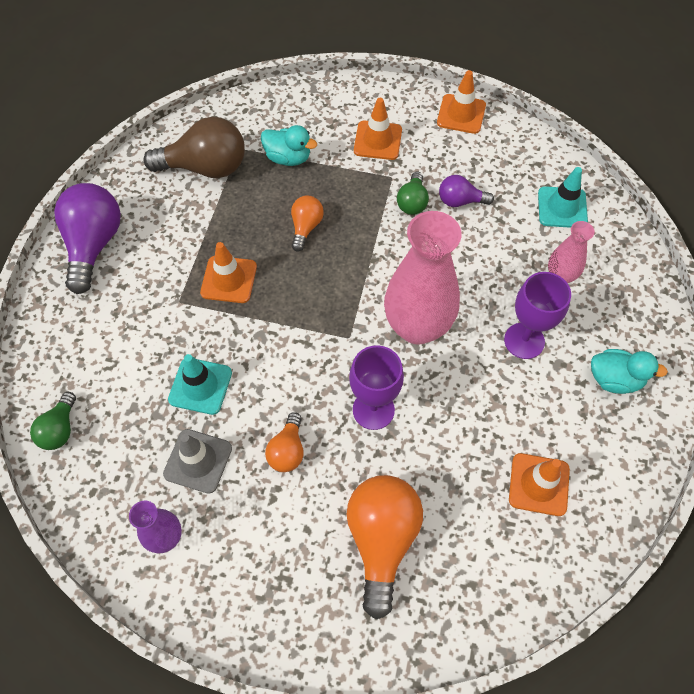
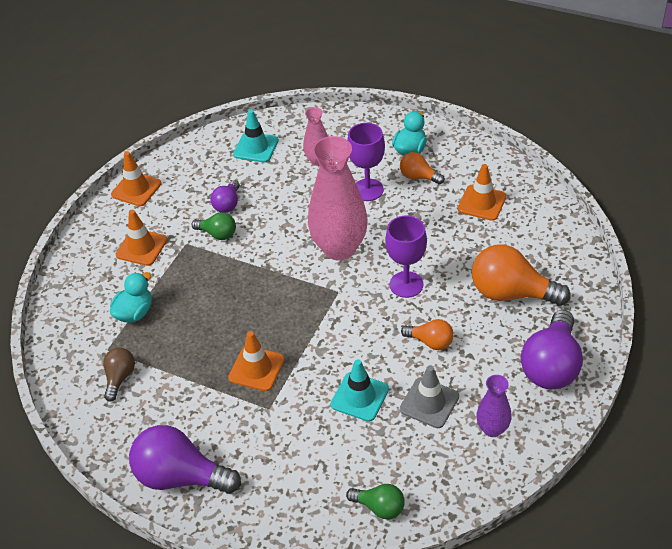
camera: 75 degrees left, 15 degrees down
(205, 167) = (120, 378): brown light bulb -> brown light bulb, size x0.53
(267, 602) = (551, 366): none -> purple light bulb
(306, 227) = (218, 308): orange light bulb -> orange light bulb (418, 177)

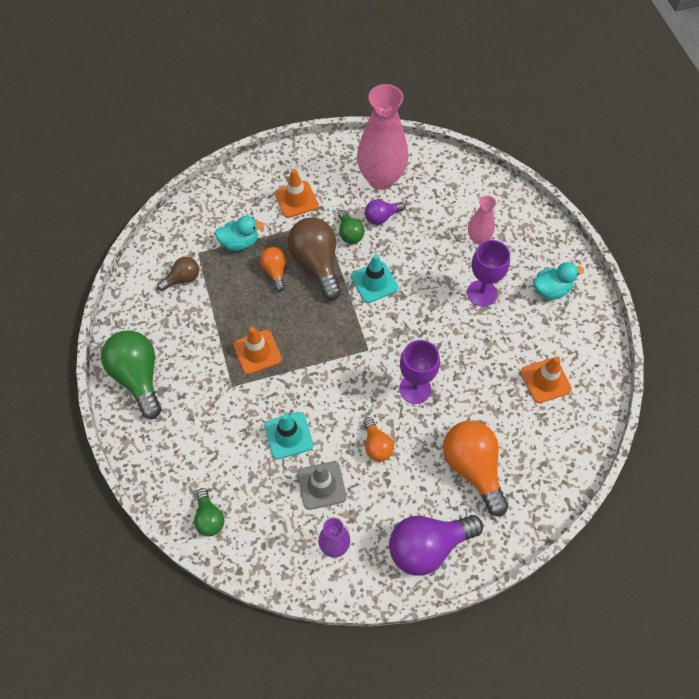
camera: 45 degrees right, 15 degrees up
(136, 189) = (342, 153): orange traffic cone -> none
(180, 476) = (138, 377): purple light bulb -> green light bulb
(220, 273) = (317, 264): none -> brown light bulb
(256, 147) = (451, 189): turquoise traffic cone -> turquoise traffic cone (374, 282)
(339, 248) = (408, 319): pink vase -> pink vase (381, 178)
(418, 177) = (529, 317): orange light bulb -> orange light bulb (275, 271)

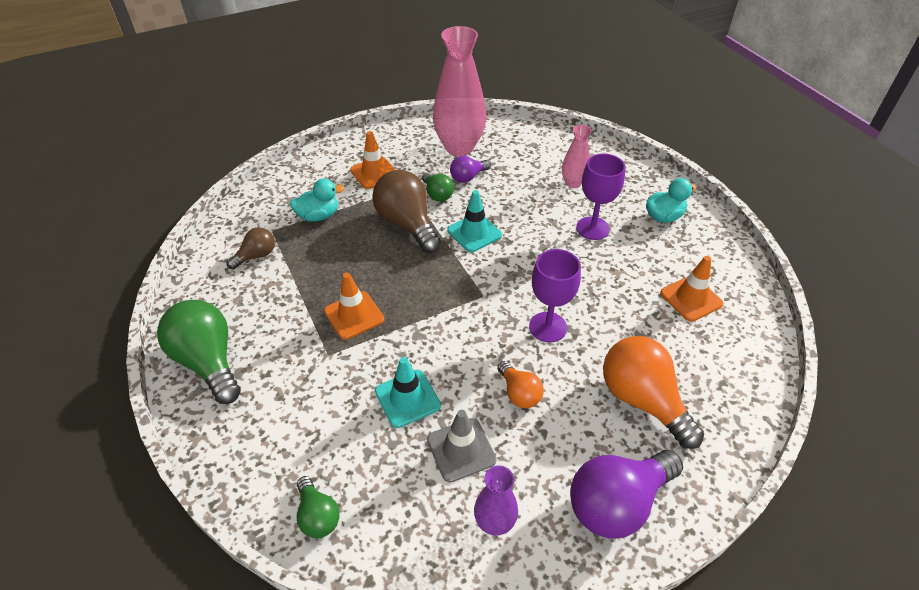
camera: 10 degrees left, 15 degrees down
(275, 271) = (362, 236): orange light bulb -> none

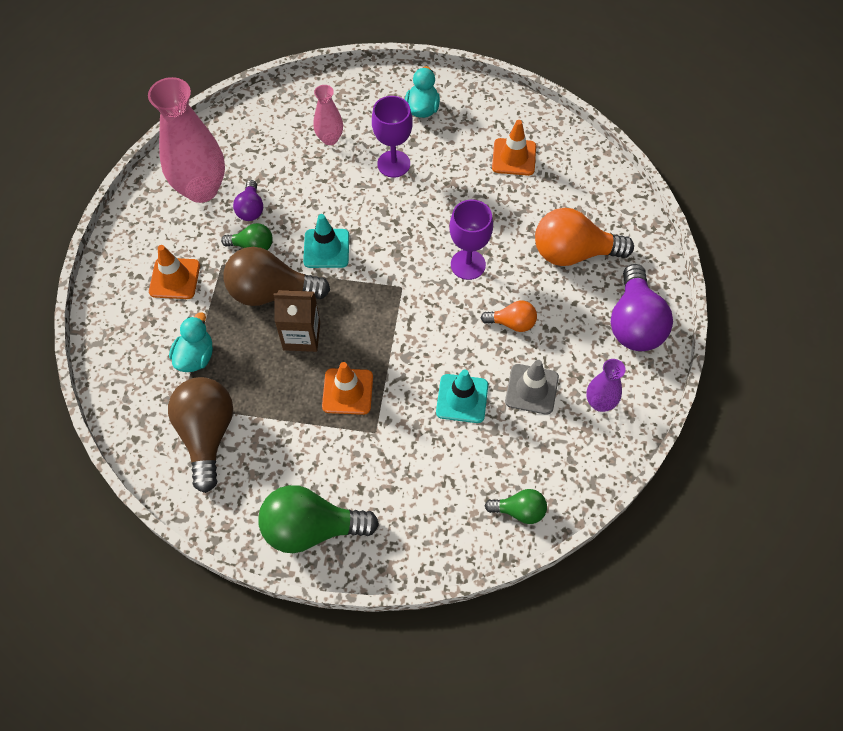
camera: 55 degrees left, 15 degrees up
(256, 256) = (207, 434): brown light bulb -> brown light bulb, size x1.88
(383, 261) = (301, 336): none -> brown carton

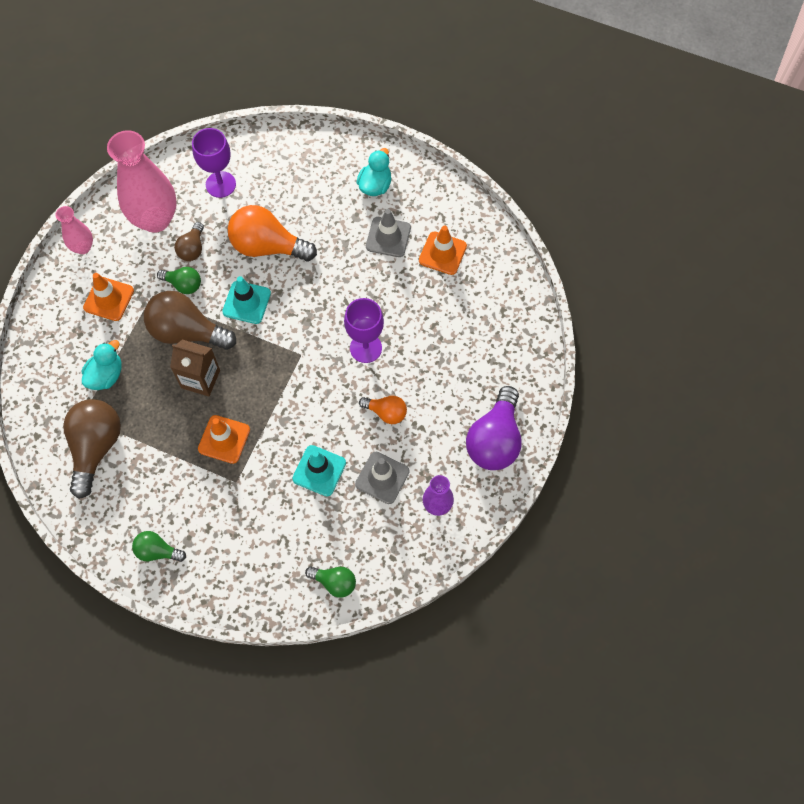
camera: 15 degrees right, 5 degrees up
(251, 209) = (192, 249): purple light bulb -> brown light bulb
(311, 528) = (157, 551): green light bulb -> green light bulb, size x0.53
(330, 139) = (282, 196): pink vase -> pink vase (83, 247)
(393, 164) = (331, 234): purple goblet -> purple goblet (220, 184)
(453, 154) = (388, 237): none -> grey traffic cone
(573, 253) = (464, 360): orange light bulb -> orange light bulb (267, 246)

